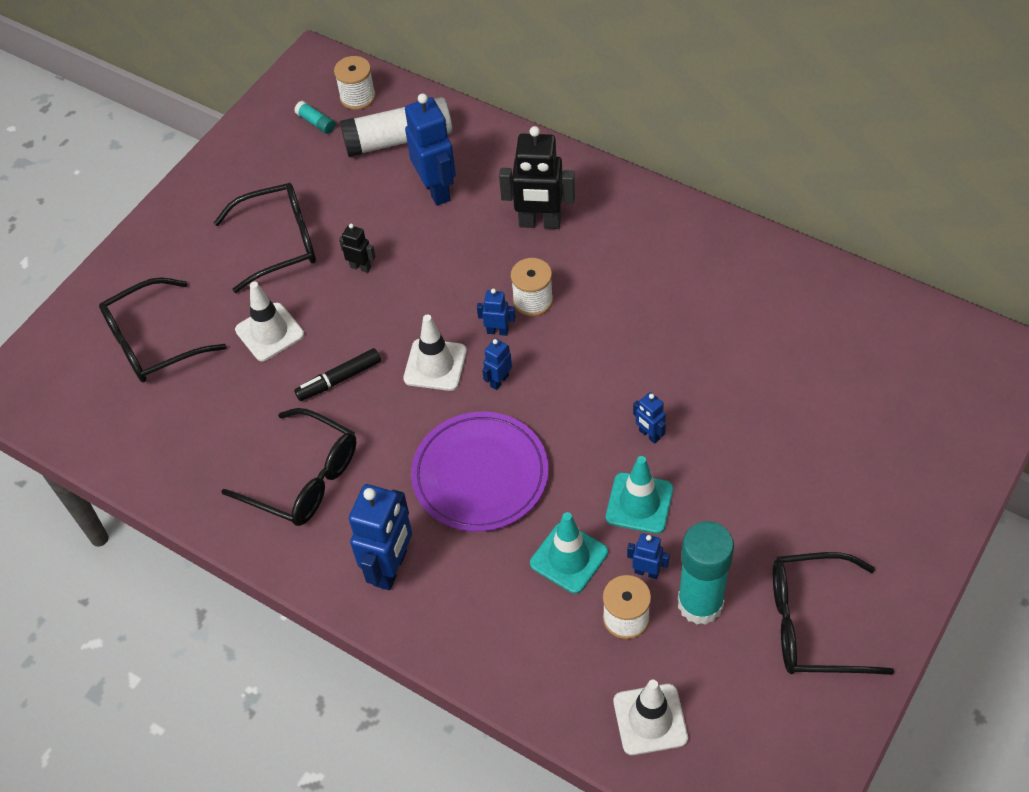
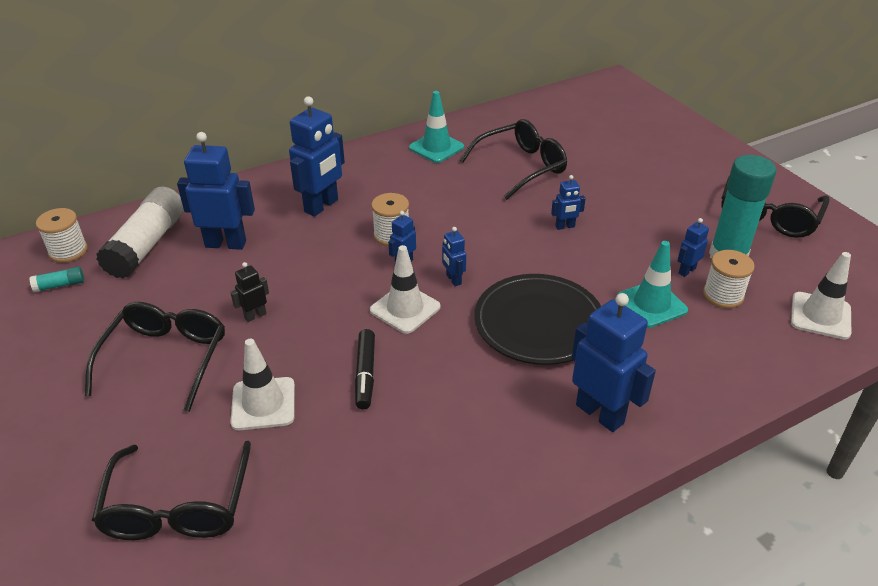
camera: 65 degrees left, 15 degrees down
(304, 479) = (458, 440): black glasses -> black glasses (521, 167)
(480, 475) = (538, 323): purple plate -> black plate
(539, 223) = (322, 206): black robot -> blue robot
(639, 503) = (623, 252): turquoise traffic cone -> turquoise traffic cone (436, 147)

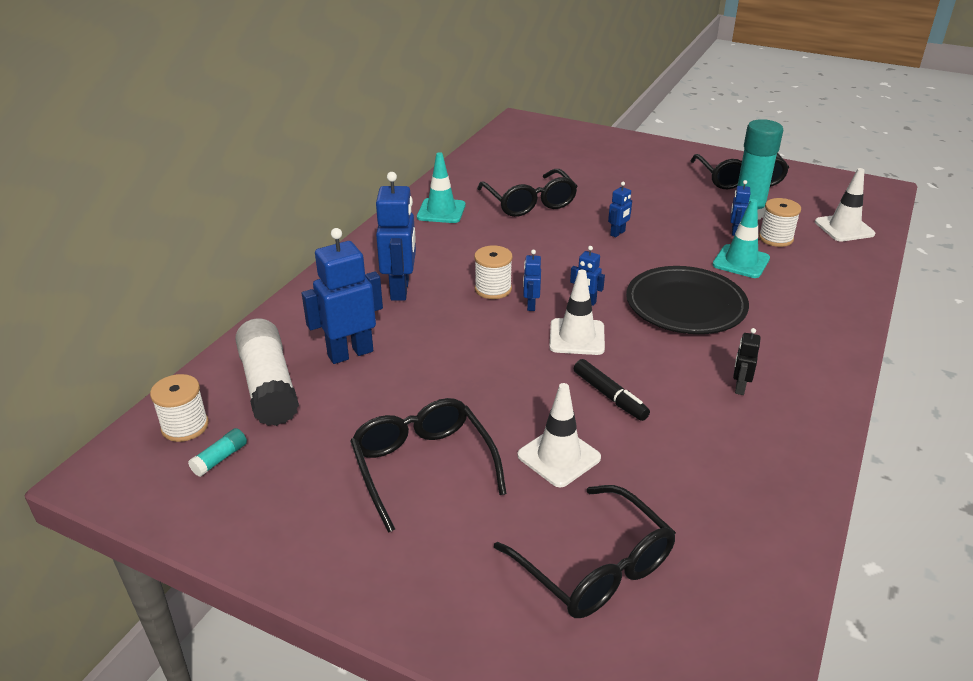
camera: 35 degrees left, 5 degrees down
(255, 315) = (458, 396): black robot -> black robot (739, 387)
(521, 167) = (530, 203): black glasses -> black glasses turned 135 degrees clockwise
(600, 413) = (799, 344): blue robot -> none

